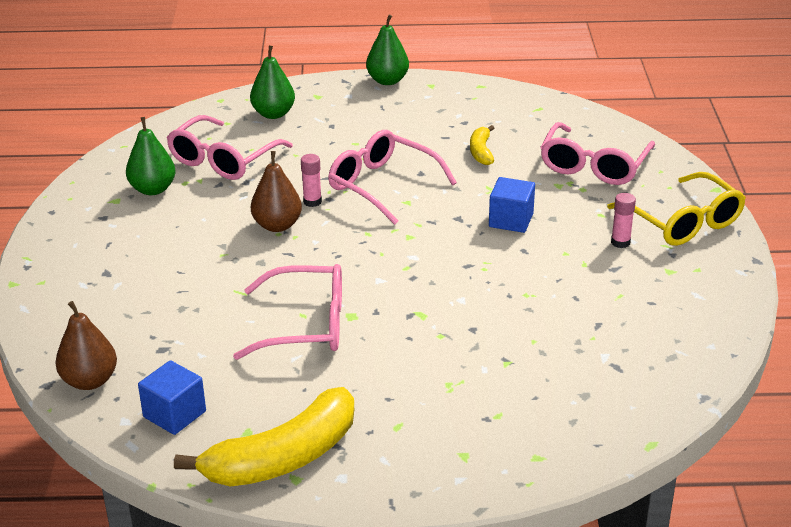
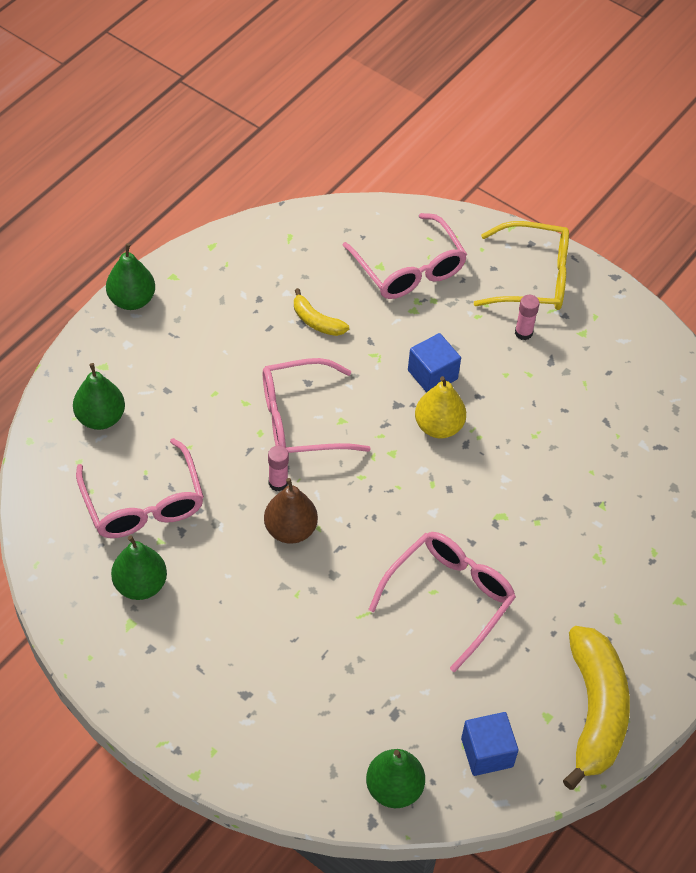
camera: 55 degrees left, 20 degrees up
(90, 381) = (394, 788): brown pear -> green pear
(465, 245) = (438, 426): none -> yellow pear

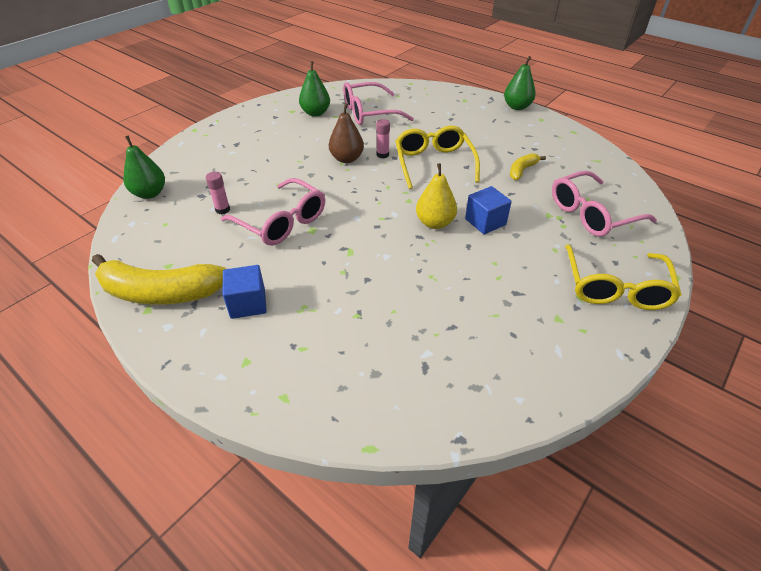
camera: 95 degrees right, 10 degrees down
(100, 418) = (427, 100): green pear -> none
(301, 420) = (434, 163): pink glasses -> yellow glasses
(487, 752) = (154, 233): blue cube -> blue cube (248, 303)
(523, 333) = (545, 276): pink glue stick -> pink glue stick (222, 209)

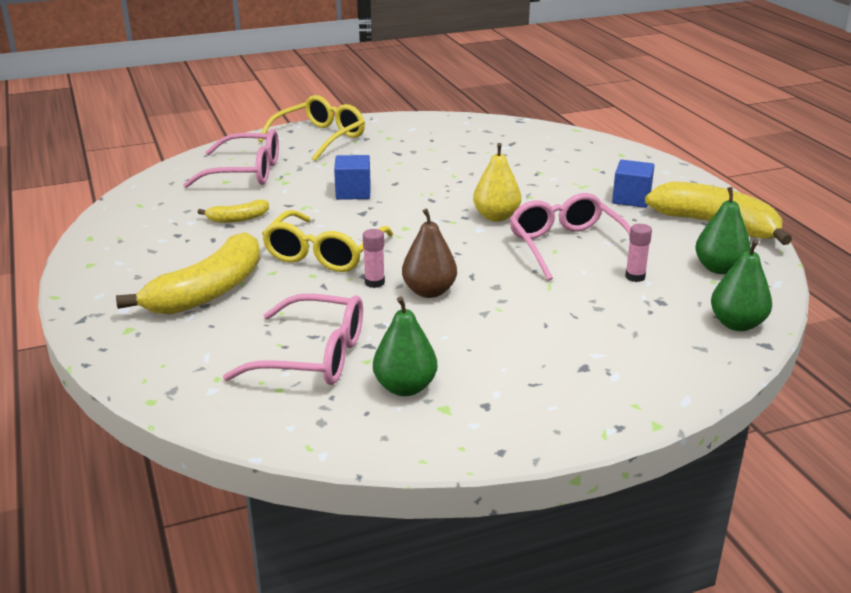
camera: 150 degrees left, 15 degrees down
(435, 223) = (403, 204): yellow pear -> yellow pear (496, 217)
(459, 124) = (208, 291): none -> yellow banana
(517, 107) = (80, 291): green pear -> green pear (719, 268)

